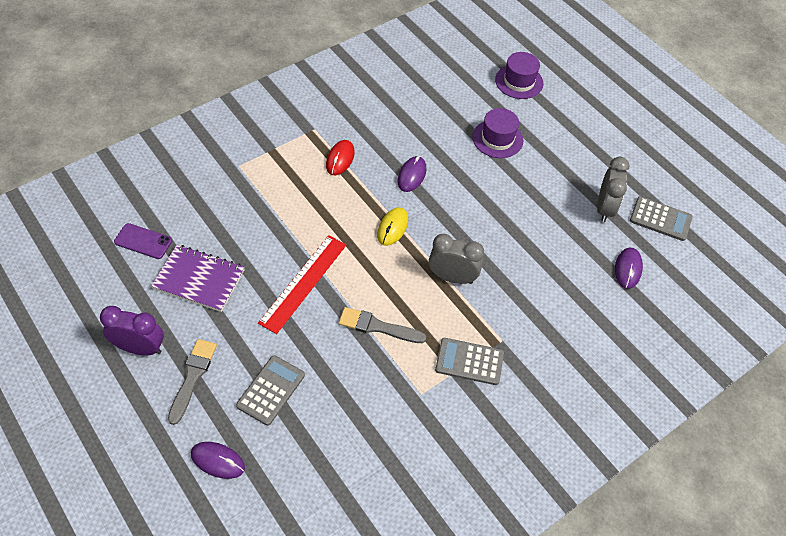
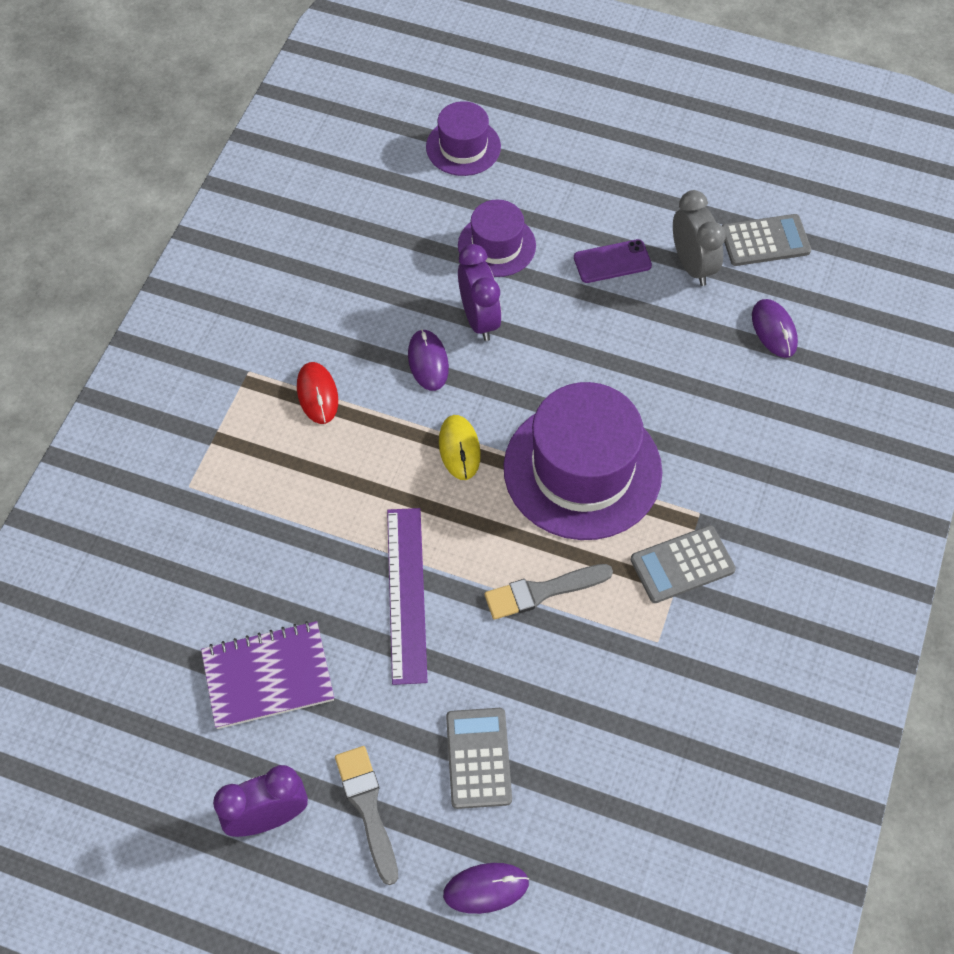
camera: 30 degrees left, 5 degrees up
(143, 241) = (147, 673): purple phone -> purple phone (612, 261)
(303, 283) = (406, 594): red ruler -> purple ruler
(452, 277) = (582, 469): grey clock -> purple hat
(457, 170) = (479, 319): none -> purple clock

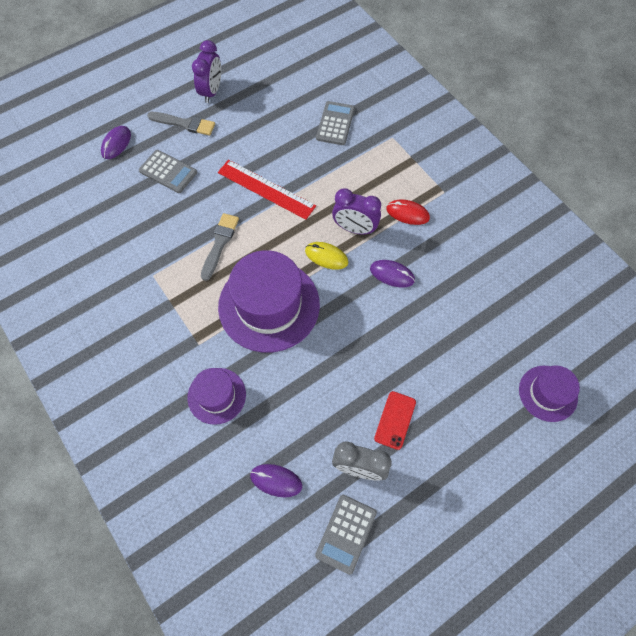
camera: 125 degrees right, 5 degrees up
(268, 676) = (271, 120): purple notebook -> none
(406, 594) = (266, 189): purple ruler -> red ruler
(479, 319) = (403, 317): purple clock -> purple clock (355, 229)
(496, 245) = (451, 361): purple hat -> purple hat (216, 395)
(612, 261) = (395, 420): purple phone -> red phone
(682, 565) = (179, 314): grey calculator -> grey calculator (335, 123)

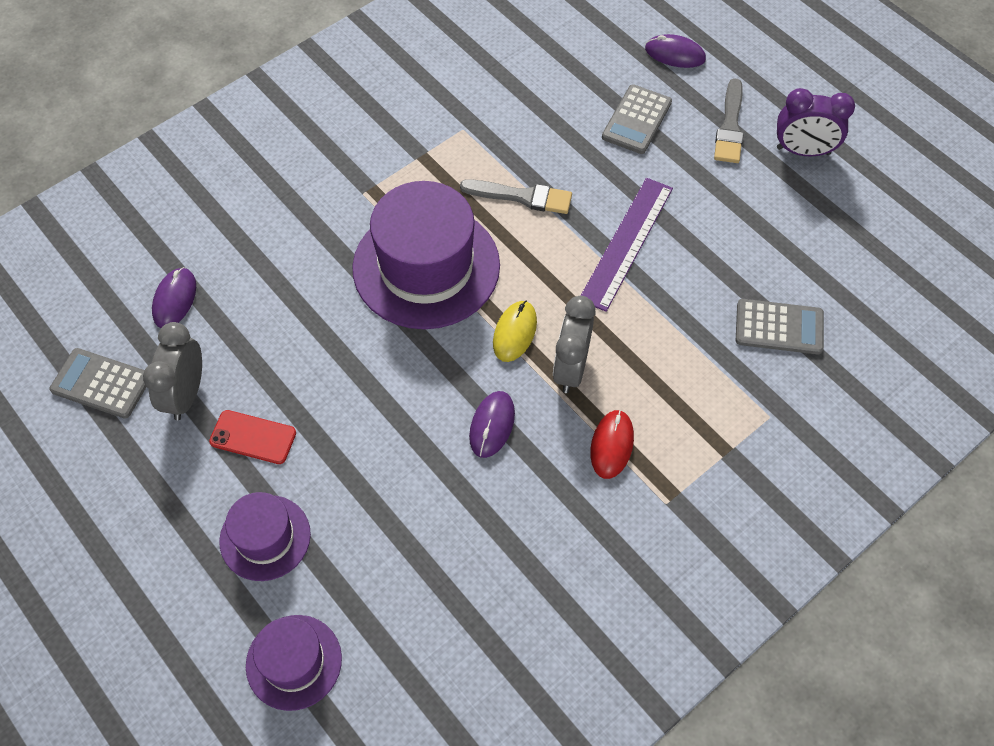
camera: 85 degrees right, 5 degrees down
(216, 395) = (290, 222): purple hat -> purple hat (265, 537)
(266, 189) = (626, 243): red ruler -> purple ruler
(355, 229) = (570, 368): purple clock -> grey clock

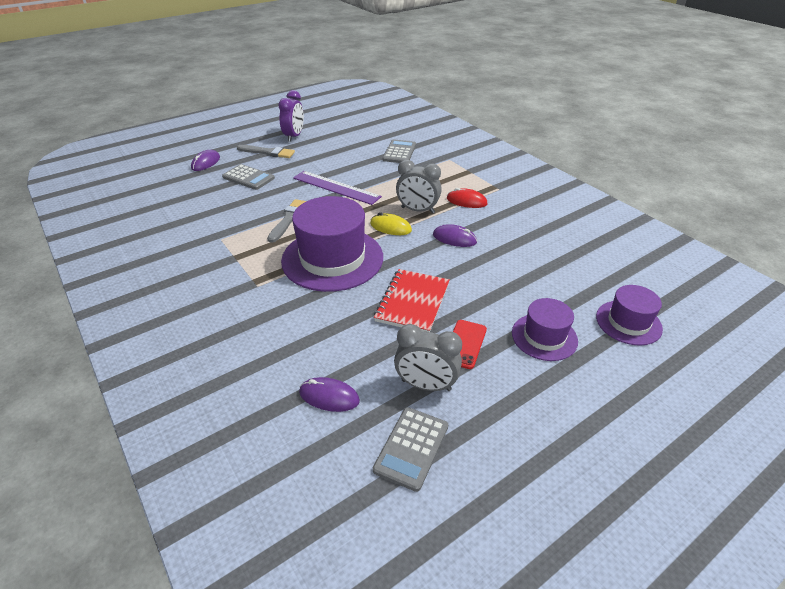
camera: 85 degrees left, 20 degrees down
(333, 373) = (412, 302): none -> red notebook

